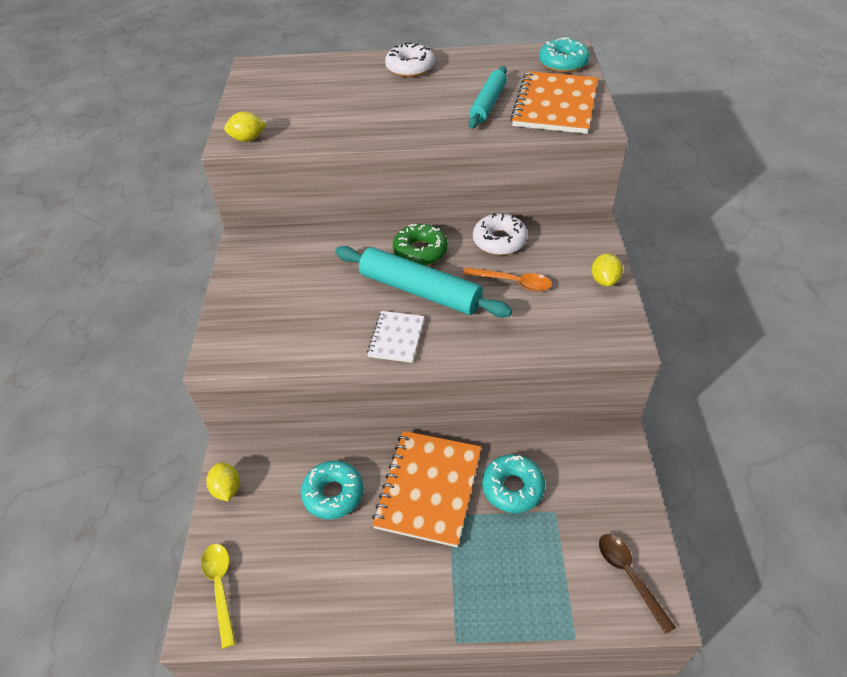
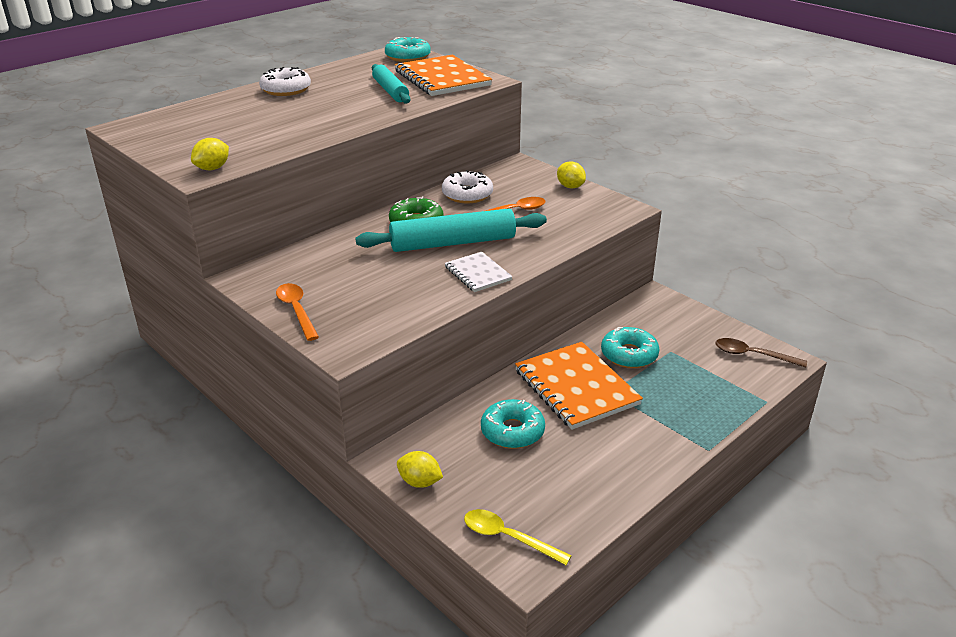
camera: 45 degrees left, 15 degrees down
(236, 294) = (297, 310): none -> orange spoon

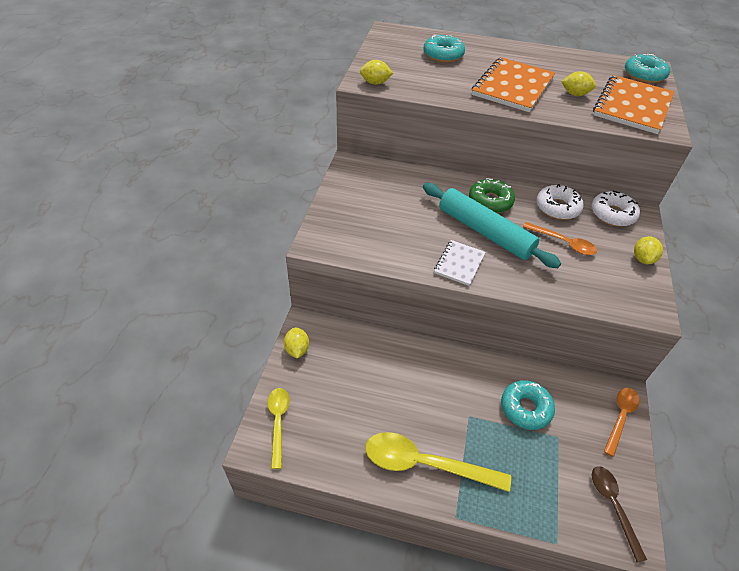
camera: 55 degrees right, 15 degrees up
(286, 89) = (514, 54): white donut -> white donut (612, 214)
(297, 310) = (338, 202): orange spoon -> orange spoon (620, 417)
(390, 91) = (575, 94): turquoise rolling pin -> yellow lemon
(512, 431) = (378, 375): turquoise donut -> turquoise donut (443, 55)
(576, 387) = (456, 391): orange notebook -> orange notebook (513, 87)
(641, 444) = (425, 464): none -> yellow spoon

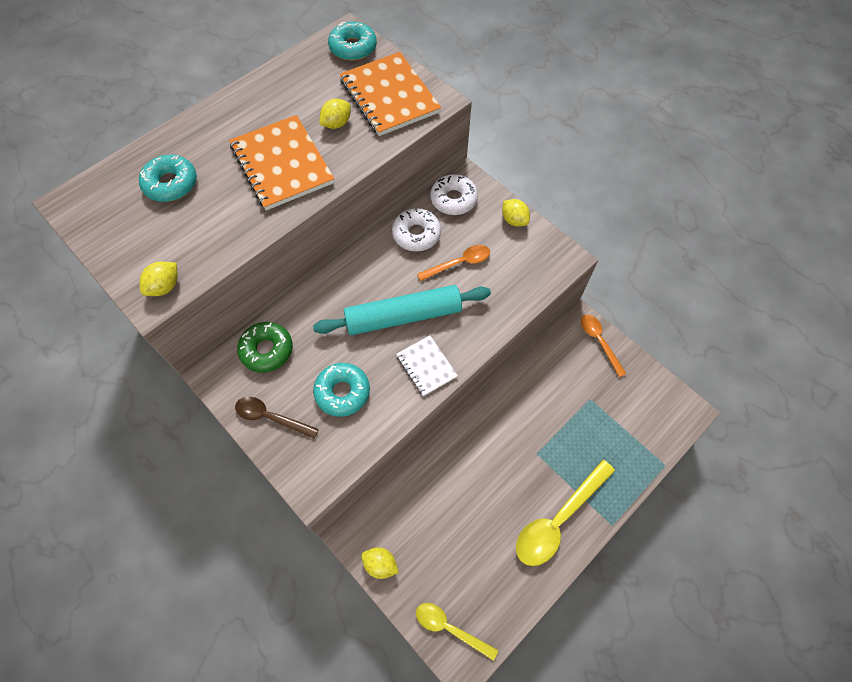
camera: 55 degrees left, 15 degrees up
(490, 201) = (369, 282): green donut -> green donut (267, 350)
(525, 408) = (554, 404): turquoise donut -> turquoise donut (342, 392)
(613, 506) = (659, 404): brown spoon -> brown spoon (271, 417)

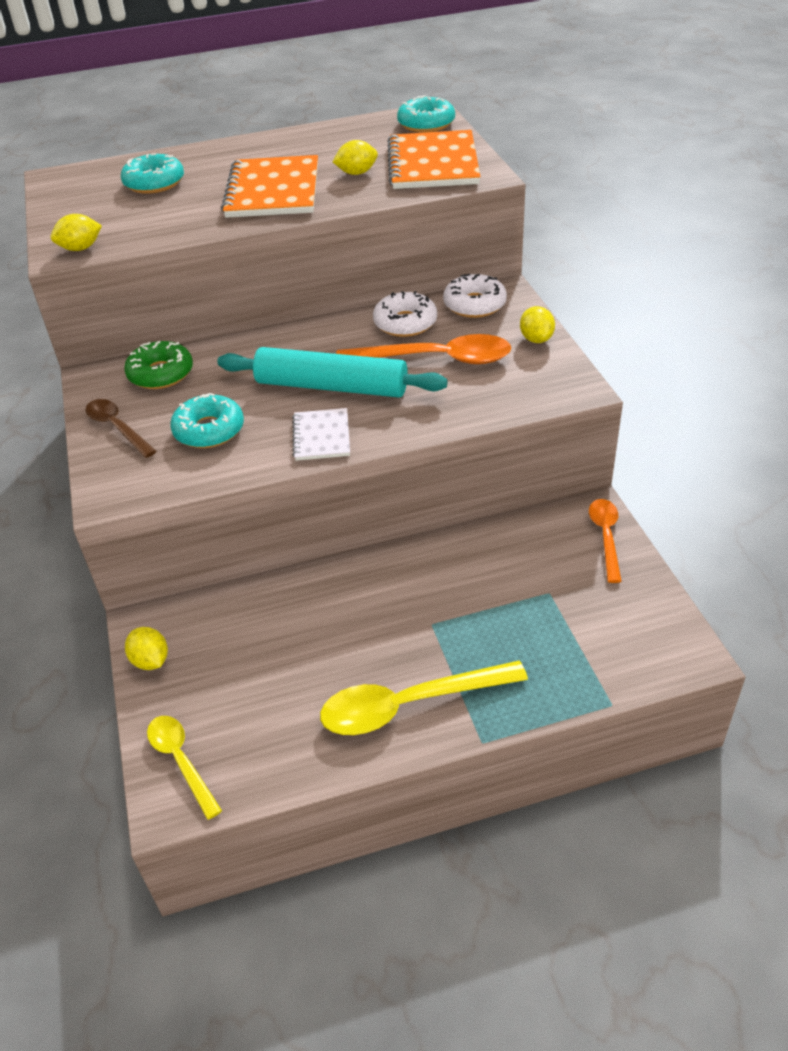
camera: 30 degrees right, 20 degrees down
(459, 263) = (435, 359): orange spoon -> orange spoon, size x1.66

